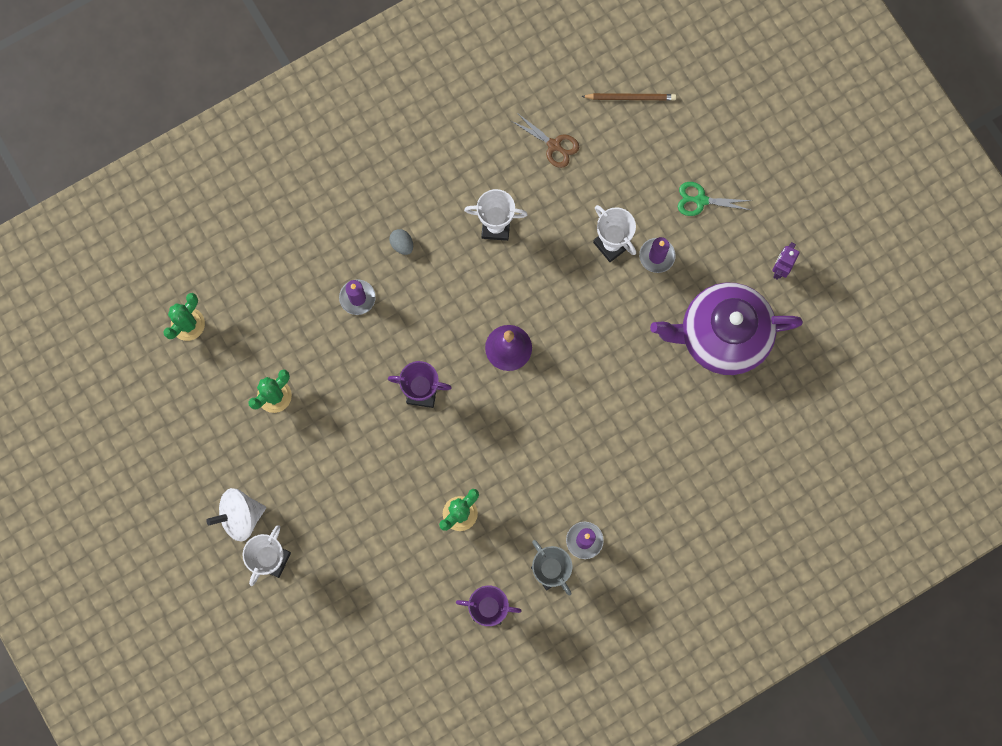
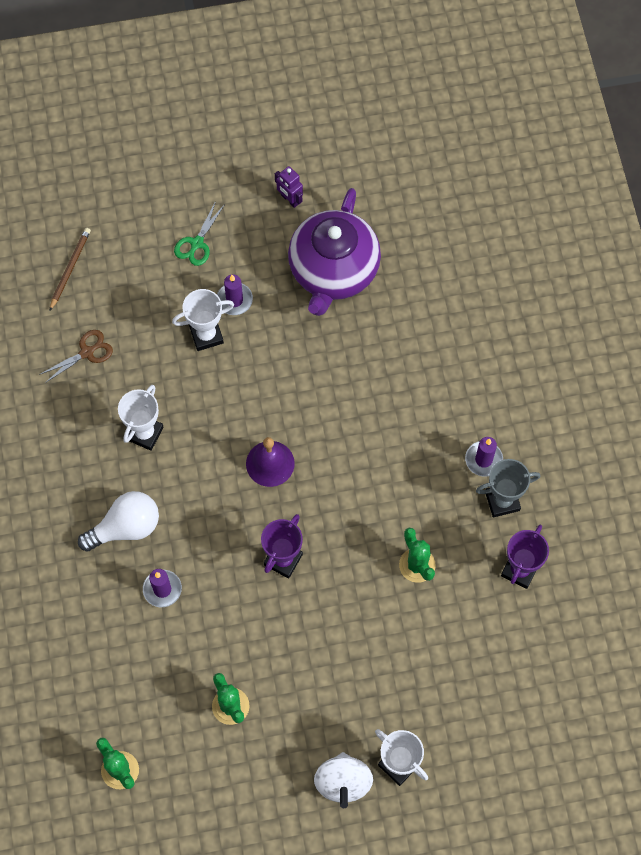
camera: 70 degrees left, 10 degrees down
(402, 244) = (126, 527): grey egg -> white light bulb

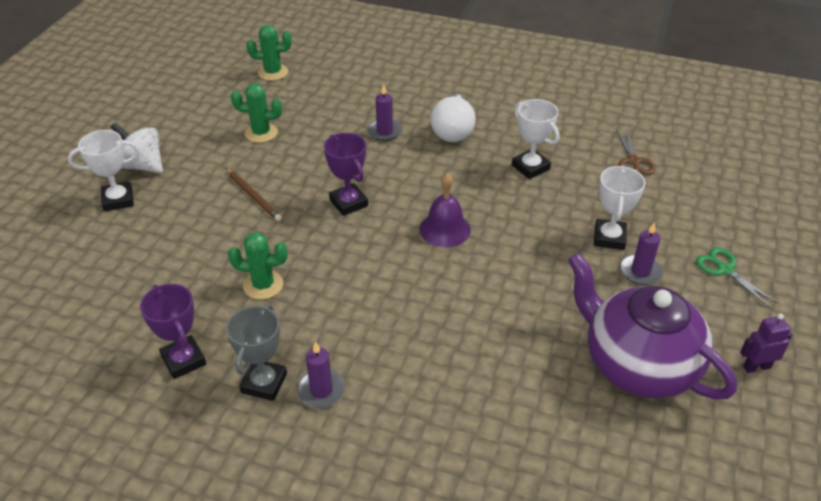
camera: 120 degrees right, 25 degrees down
(70, 268) = (731, 179): brown pencil -> brown pencil (253, 196)

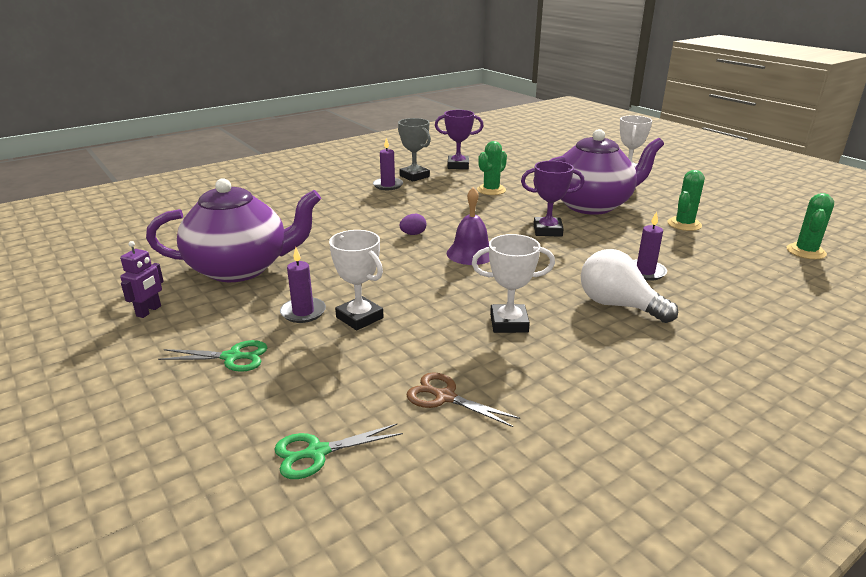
camera: 125 degrees right, 15 degrees down
(142, 166) = (665, 184): white spinning top -> none
(253, 196) = (592, 205): brown pencil -> purple teapot
(442, 286) = (413, 234): none -> purple egg
(728, 182) = (317, 452): none -> green scissors

